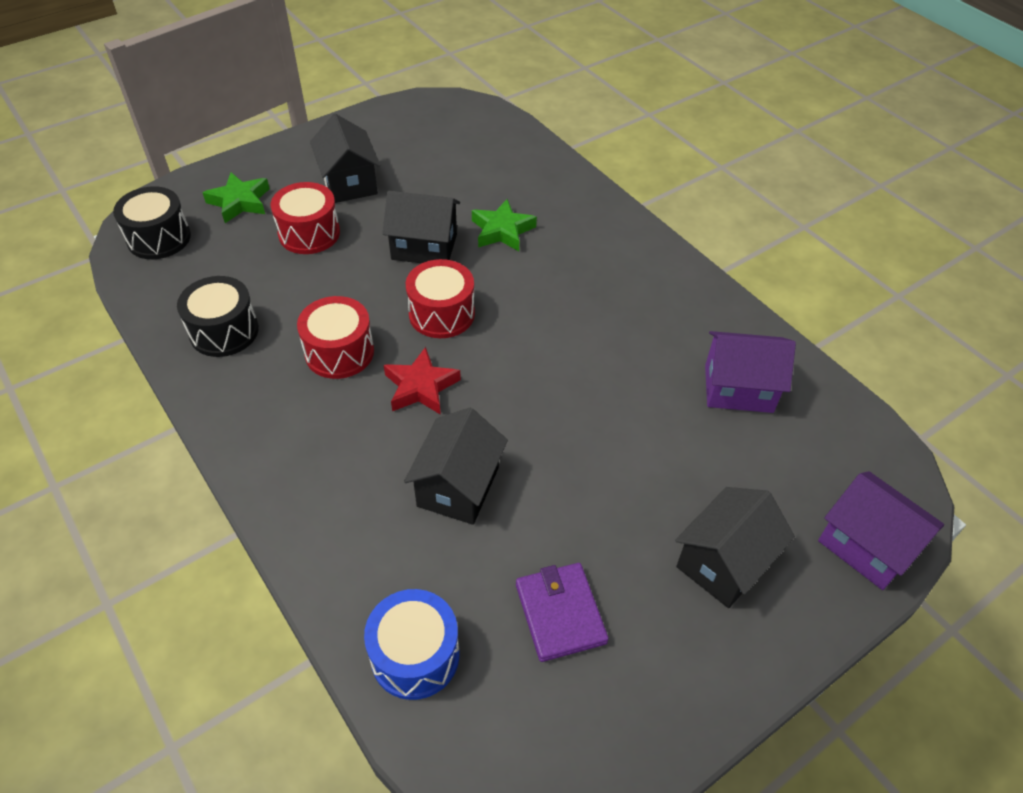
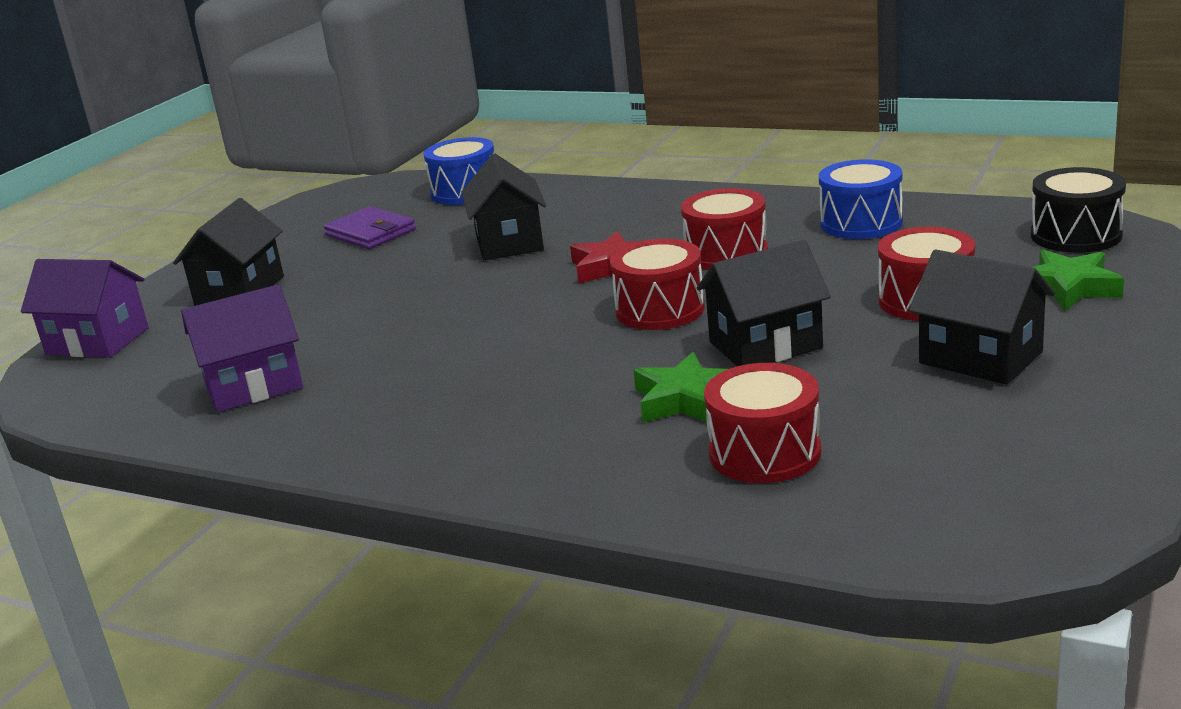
camera: 155 degrees right, 25 degrees down
(224, 331) = (861, 223): black drum -> blue drum
(502, 181) = (765, 453): none -> red drum

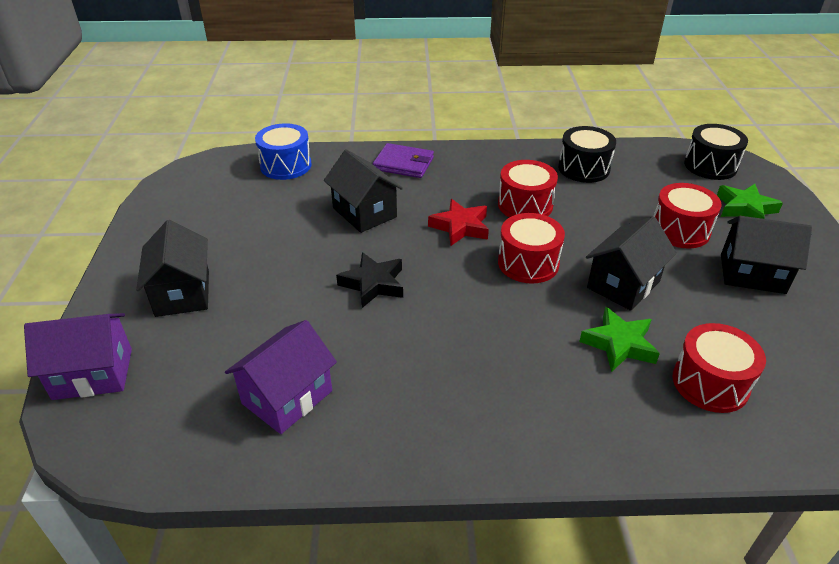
camera: 30 degrees left, 15 degrees up
(370, 233) = (244, 215): purple wallet -> purple wallet (403, 164)
(446, 307) = (373, 284): none -> black star
(861, 223) = (583, 168): blue drum -> black drum

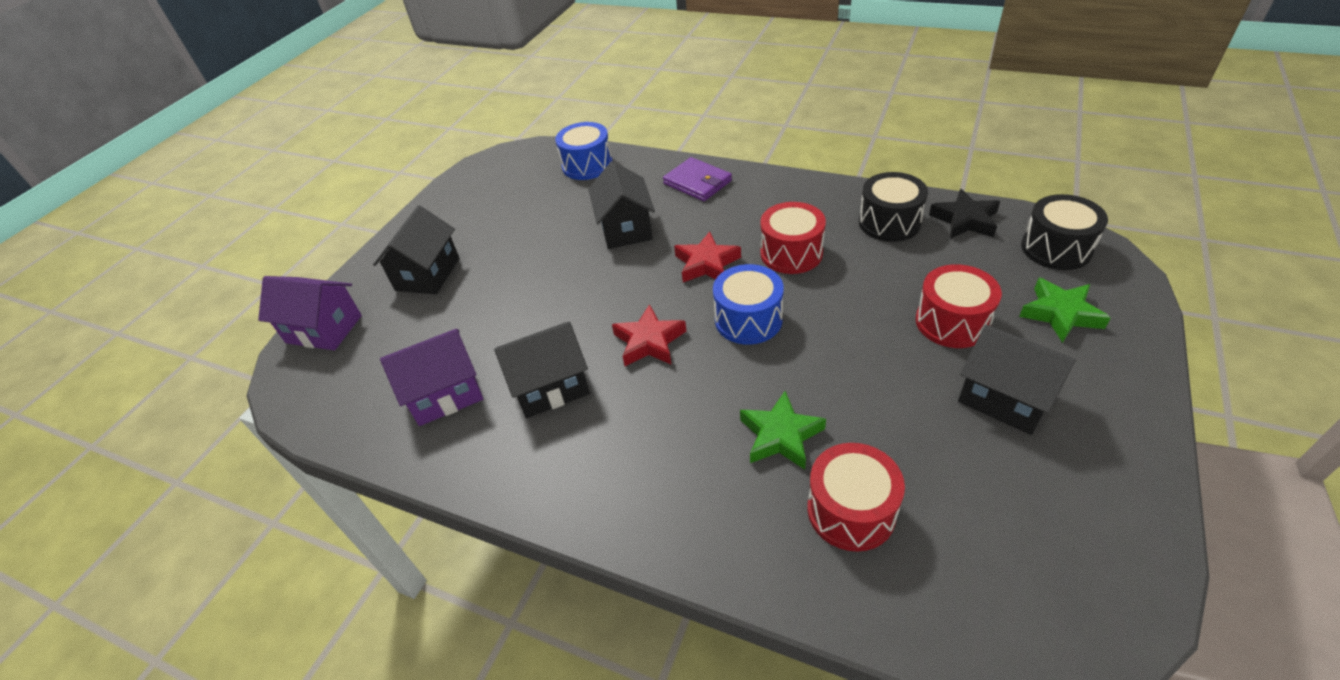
camera: 30 degrees right, 5 degrees up
(373, 284) = (585, 305): black star -> black star (965, 220)
(456, 300) = (649, 341): none -> red star
(528, 263) = (748, 319): red drum -> blue drum
(623, 284) = (835, 370): black house -> black house (550, 387)

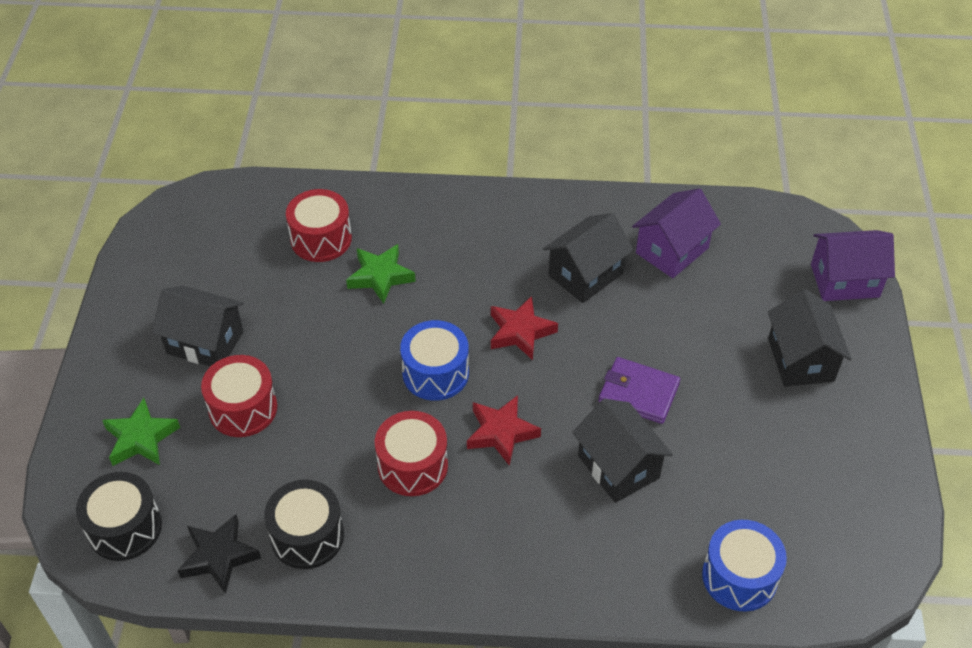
camera: 155 degrees right, 5 degrees up
(697, 182) = (565, 567): purple wallet -> purple wallet (638, 393)

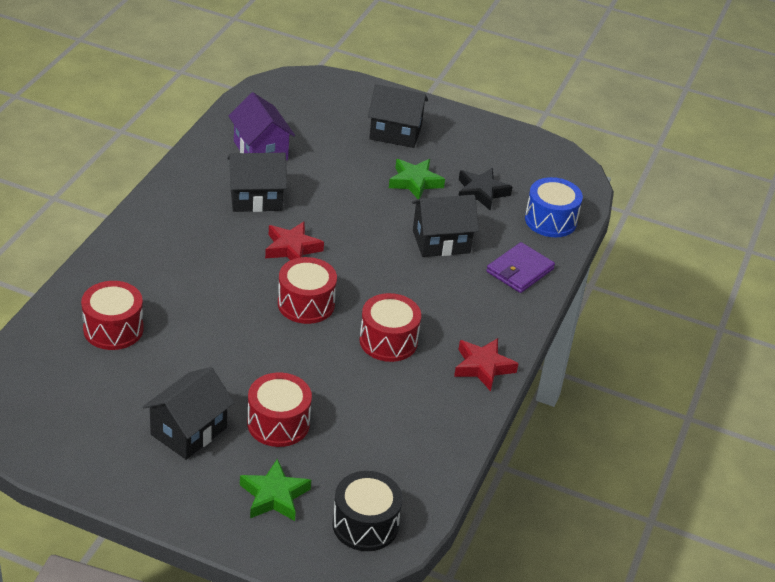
camera: 75 degrees left, 10 degrees down
(219, 556) = (421, 471): black star -> black star (481, 192)
(307, 536) = (425, 415): black drum -> none
(380, 276) = (183, 306): green star -> green star (415, 182)
(435, 373) = (306, 304): blue drum -> red drum
(501, 433) = (382, 287): red star -> red star (483, 367)
(585, 274) = (256, 198): black house -> black house turned 75 degrees counterclockwise
(638, 393) = (383, 211): purple wallet -> purple wallet (520, 270)
(844, 280) = (339, 89): purple house -> none

